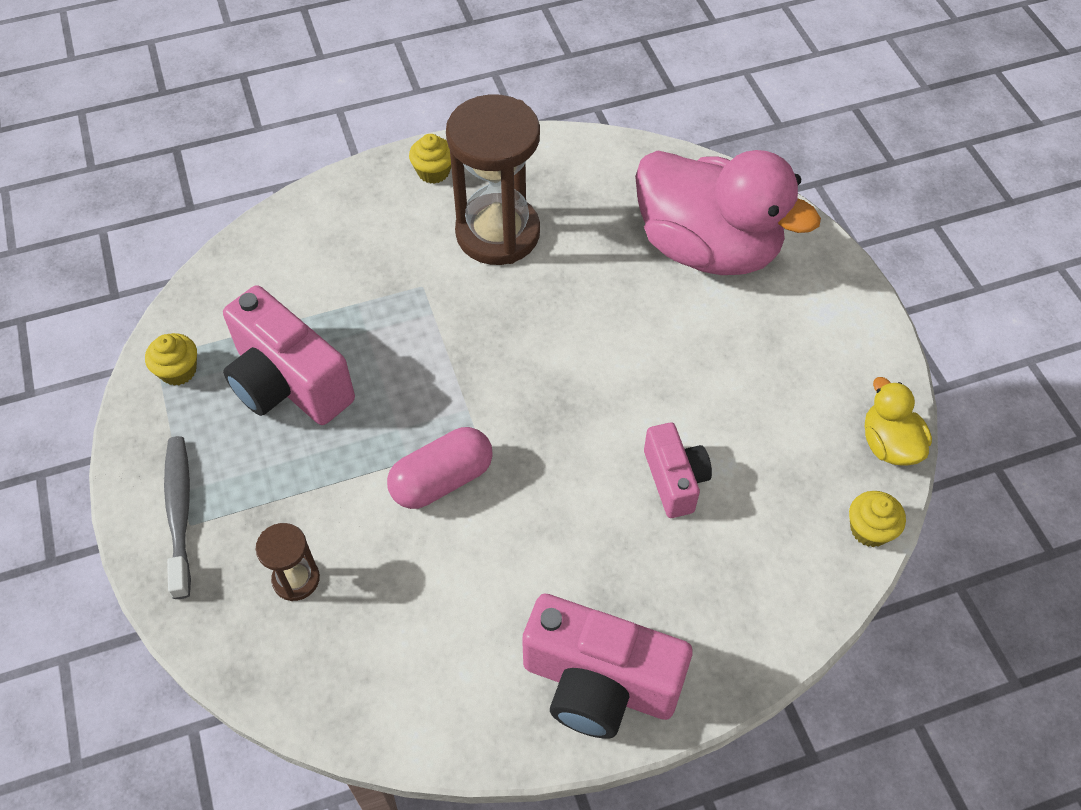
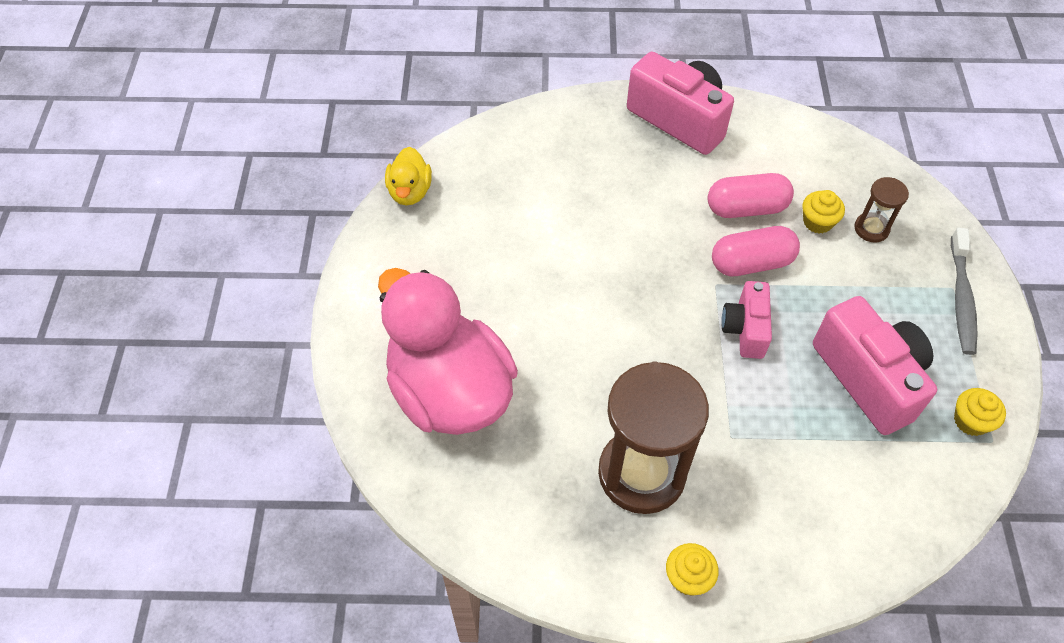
camera: 160 degrees left, 0 degrees up
(465, 558) = (746, 208): none -> pink capsule
(674, 480) = (577, 214): pink camera -> pink camera (745, 329)
(869, 529) = (461, 147): yellow cupcake -> yellow cupcake (817, 222)

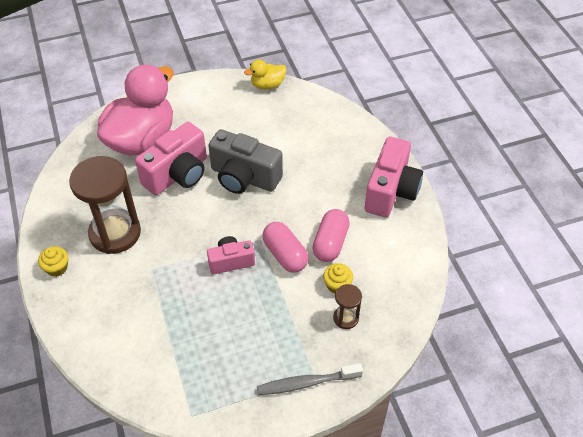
camera: 70 degrees right, 5 degrees down
(591, 272) = (244, 177): none -> grey camera
(746, 208) = (330, 243): pink capsule -> pink capsule turned 45 degrees clockwise
(869, 378) = (217, 335): pink camera -> pink camera (178, 174)
(970, 421) = (203, 400): yellow cupcake -> none

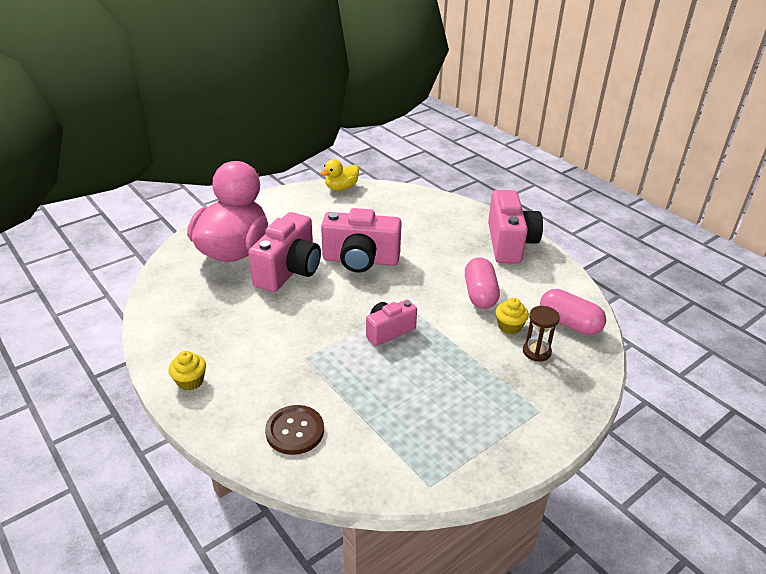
camera: 20 degrees left, 15 degrees down
(114, 337) = (295, 431): none -> brown button
(115, 233) = (245, 334): brown hourglass -> none
(244, 177) = (360, 260): grey camera -> pink camera
(285, 254) = (441, 313): pink capsule -> pink capsule (569, 323)
(306, 383) = (535, 419): grey toothbrush -> none

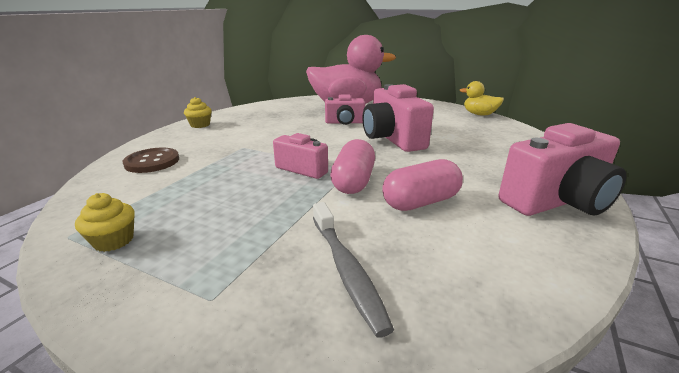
camera: 65 degrees right, 10 degrees down
(289, 271) = (344, 122): pink camera -> pink camera, size x0.59
(509, 326) = (381, 235): yellow cupcake -> yellow cupcake (114, 240)
(536, 352) = (346, 270): brown hourglass -> grey toothbrush
(569, 323) = (449, 293): pink capsule -> pink capsule (353, 182)

